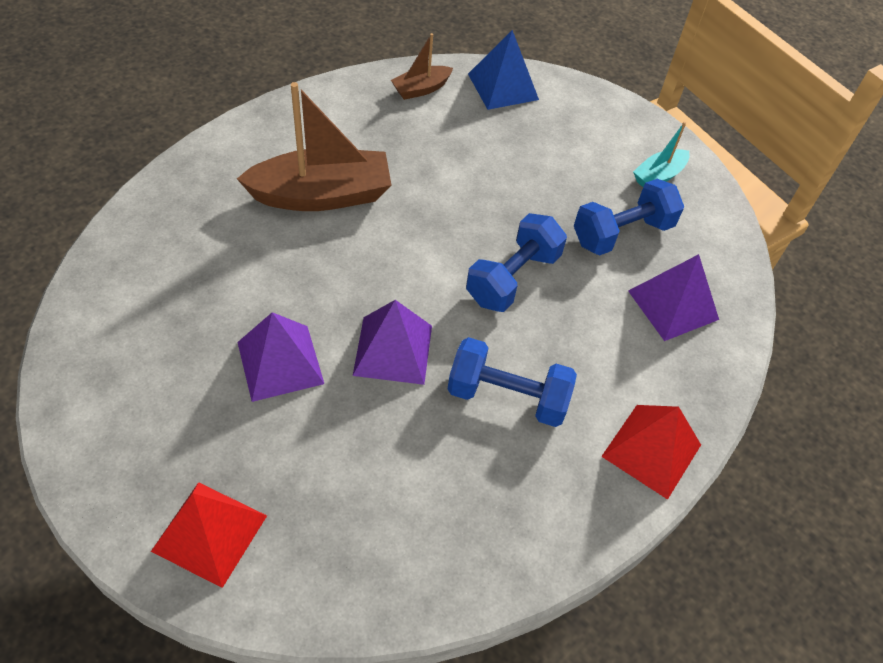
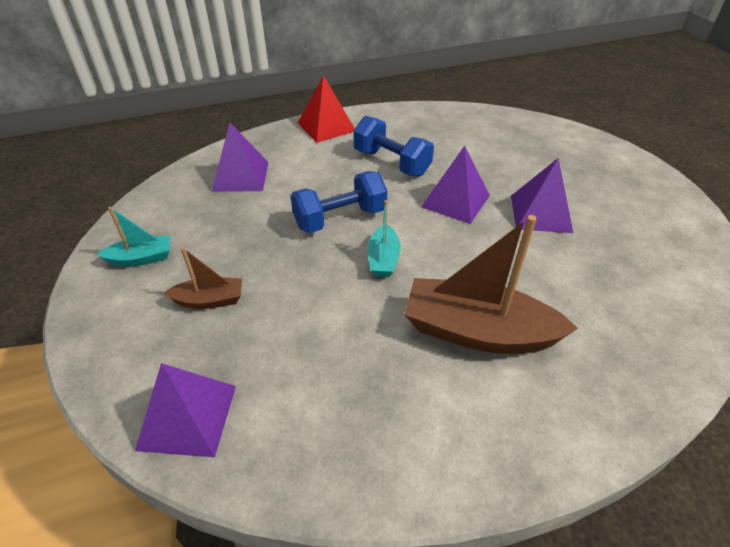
camera: 150 degrees left, 10 degrees down
(210, 533) = (590, 154): red pyramid -> none
(421, 89) = (295, 449): brown boat -> brown boat (209, 300)
(438, 241) = (383, 259): none -> turquoise boat
(503, 86) = (187, 416): blue pyramid -> purple pyramid
(622, 233) = (226, 225): blue dumbbell -> none

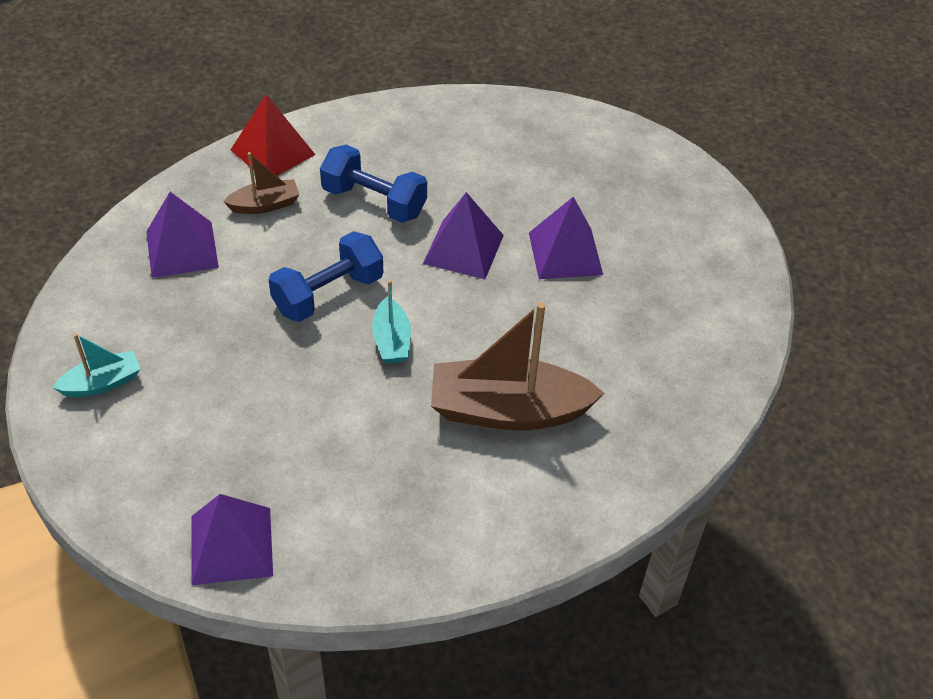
camera: 15 degrees left, 5 degrees up
(209, 300) = (206, 421): brown boat -> brown boat (265, 205)

